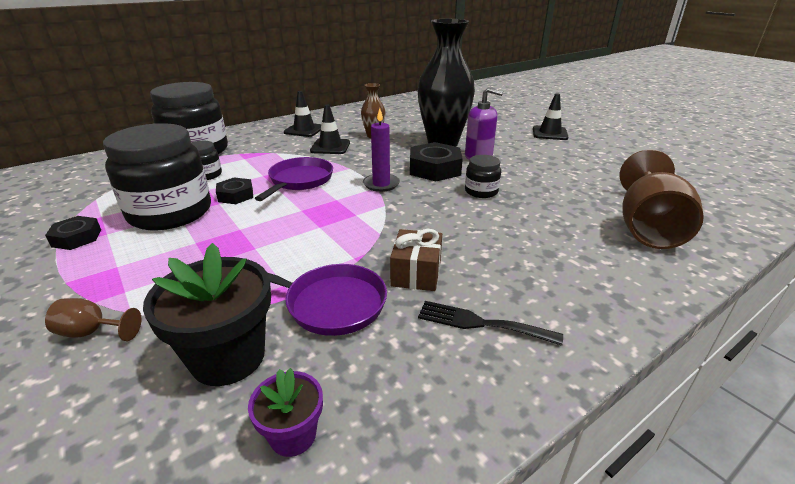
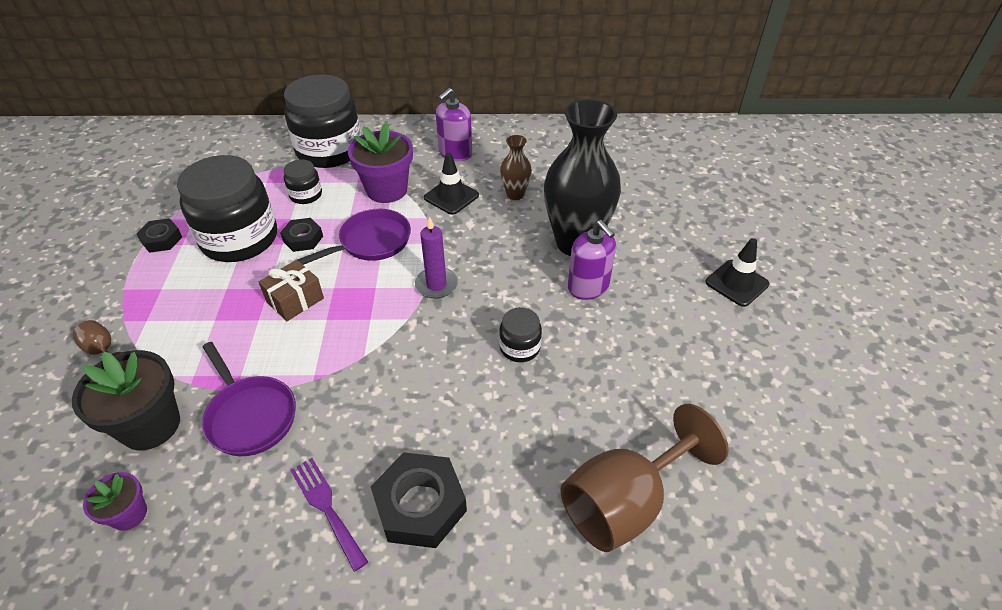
camera: 35 degrees right, 15 degrees up
(275, 156) = (387, 190): none -> purple flower pot
(304, 130) = (455, 153): black traffic cone -> purple soap dispenser
(416, 273) = (340, 422): brown gift -> brown gift (295, 300)
(434, 169) = (515, 286): black nut -> black nut (420, 505)
(480, 323) = (326, 507): black fork -> purple fork

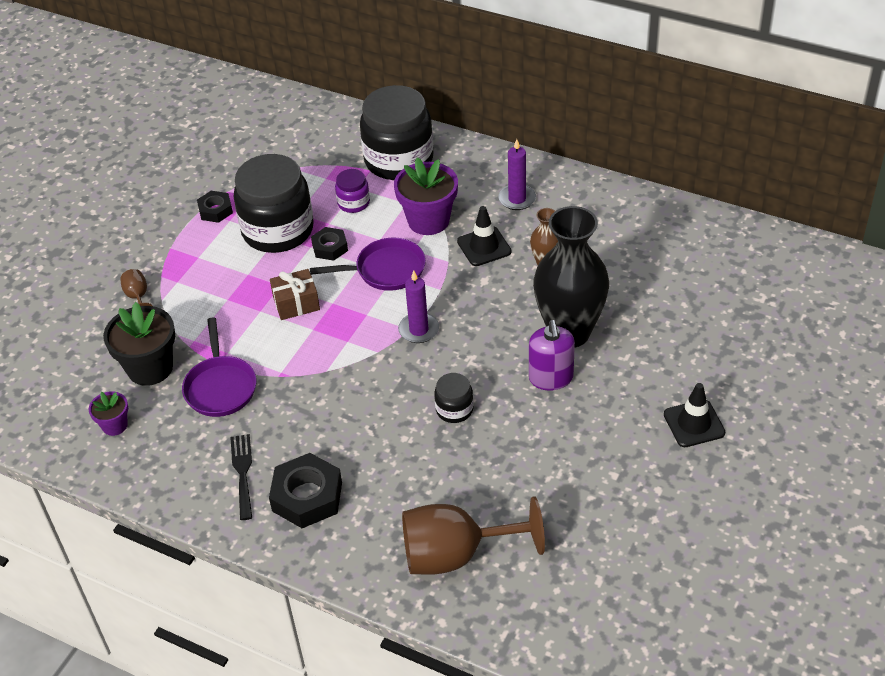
camera: 30 degrees right, 0 degrees up
(306, 195) = (353, 203): black jar -> purple jar
(326, 507) = (242, 472): purple fork -> black fork
(455, 153) = (517, 199): purple soap dispenser -> purple candle

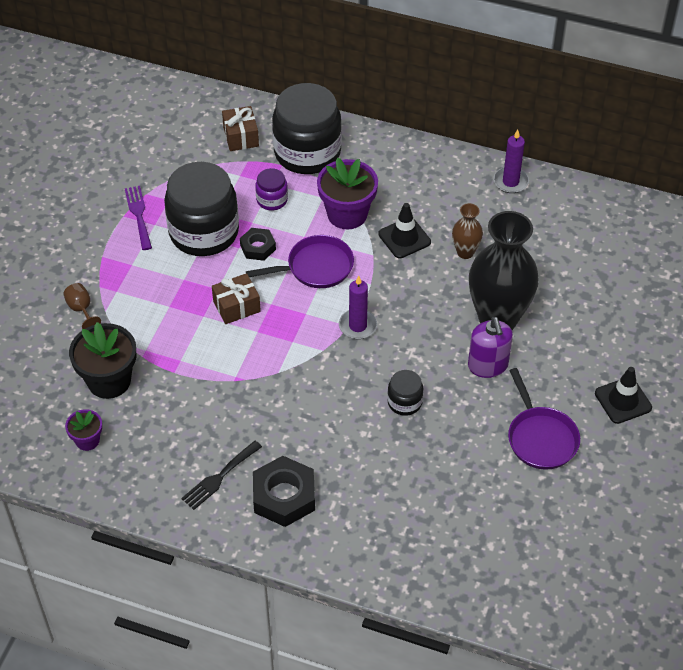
camera: 10 degrees left, 5 degrees up
(215, 210) = (138, 215): black nut -> purple fork
(220, 387) = (181, 395): purple pan -> purple pan (540, 437)
(242, 472) = (219, 477): black fork -> black fork turned 120 degrees counterclockwise
(334, 142) = (241, 137): none -> brown gift
(455, 555) = (429, 540): brown goblet -> none
(517, 199) = (427, 187): purple candle -> purple candle (510, 182)

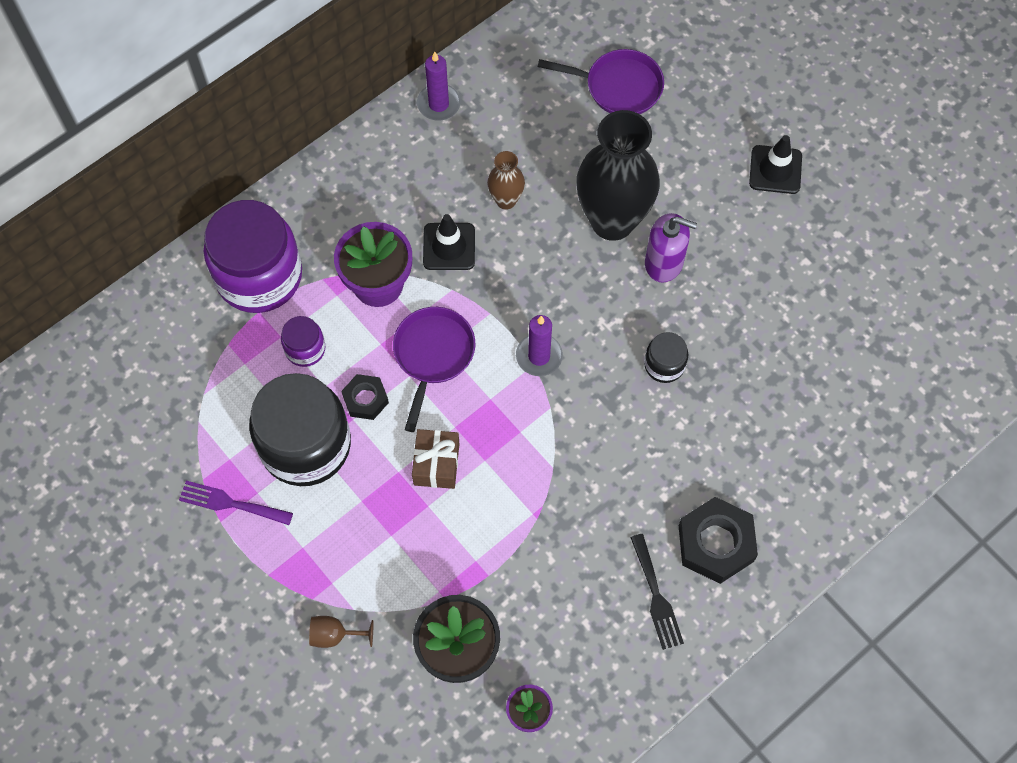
camera: 60 degrees left, 15 degrees up
(241, 137) = (185, 332): brown gift -> none
(307, 152) = (259, 276): black jar -> purple jar
(540, 437) = (777, 266): purple pan -> purple pan (618, 87)

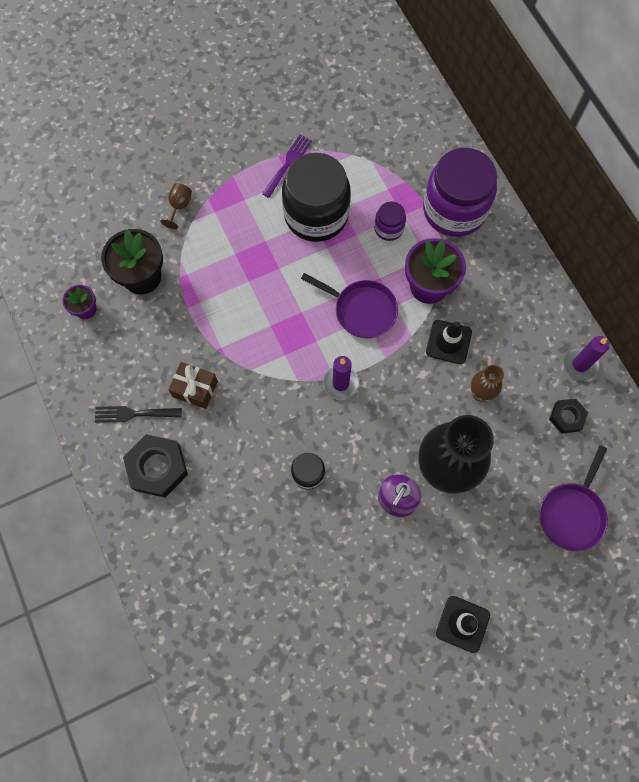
camera: 105 degrees right, 5 degrees up
(365, 399) = (339, 259): black nut -> black nut (566, 417)
(436, 464) = (277, 293): brown gift -> brown gift (195, 389)

